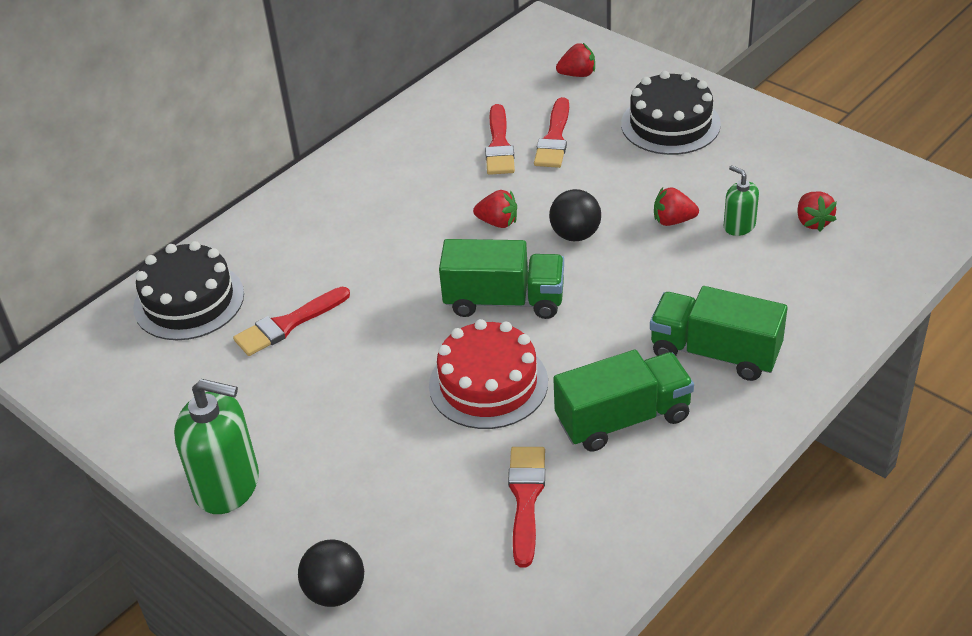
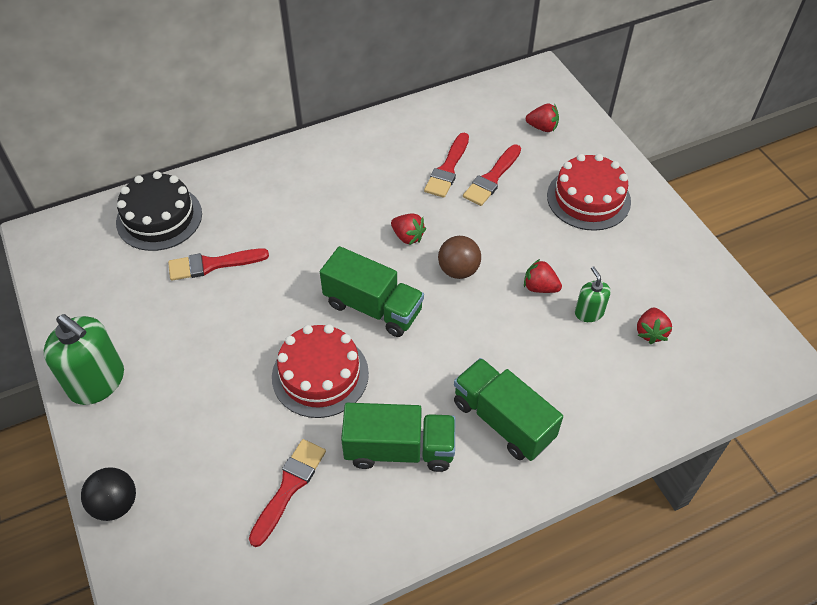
camera: 20 degrees right, 10 degrees up
(575, 235) = (458, 270): black ball -> brown ball
(670, 124) = (588, 198): black cake -> red cake

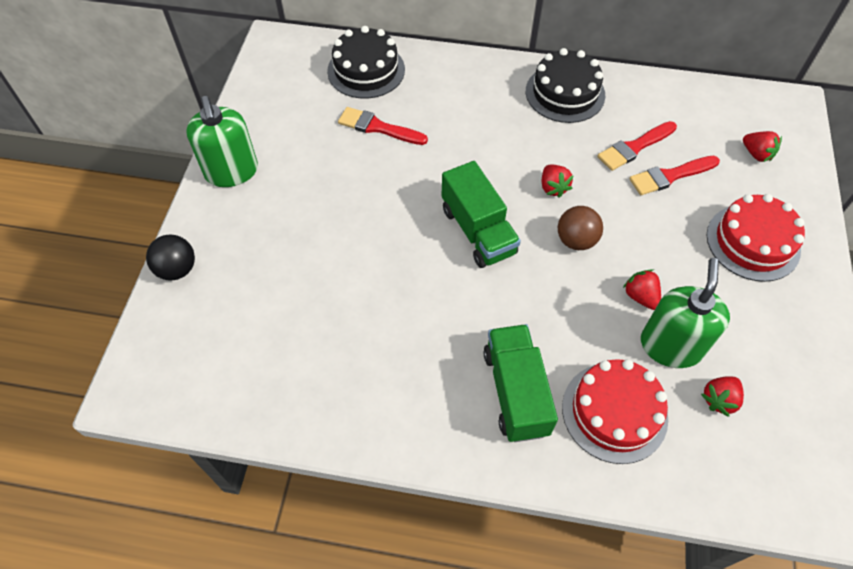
camera: 35 degrees right, 5 degrees up
(289, 487) = (303, 335): red brush -> none
(320, 375) = (393, 261): red cake -> red cake (614, 412)
(357, 151) = (565, 93): none -> black cake
(399, 449) = (410, 360): green truck -> none
(589, 312) = (670, 346): green soap dispenser -> green soap dispenser, size x1.90

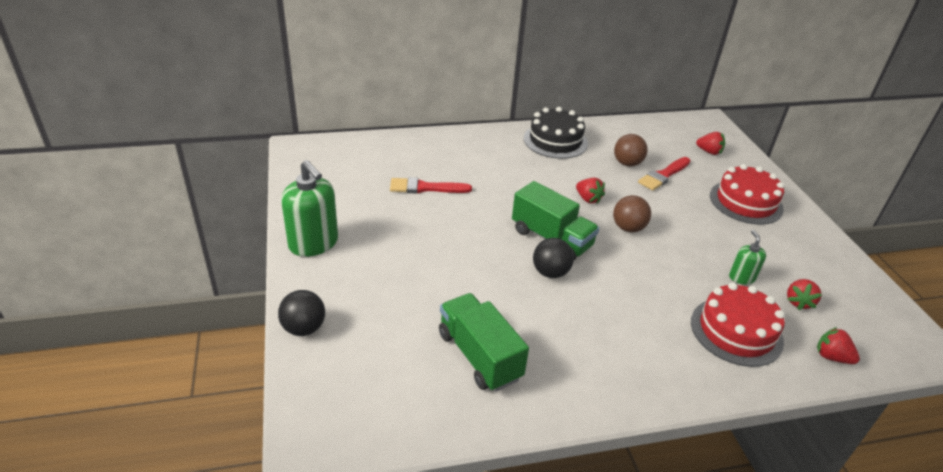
camera: 25 degrees left, 20 degrees down
(366, 70) = (391, 153): black cake -> none
(450, 275) = (550, 272): none -> black ball
(515, 392) = (656, 339): green truck -> green truck (479, 356)
(634, 147) = (627, 163): red brush -> brown ball
(640, 296) = (698, 252): red strawberry -> red strawberry (831, 357)
(670, 346) = (741, 277): green soap dispenser -> green soap dispenser, size x0.53

